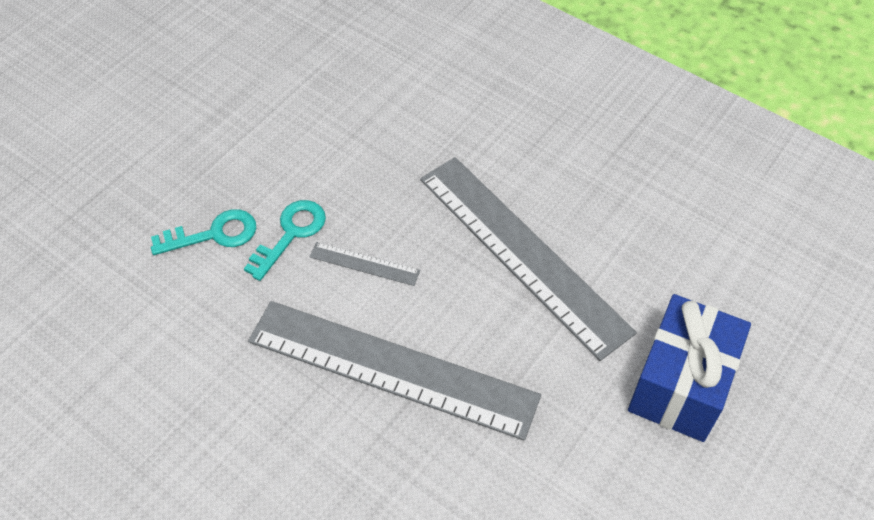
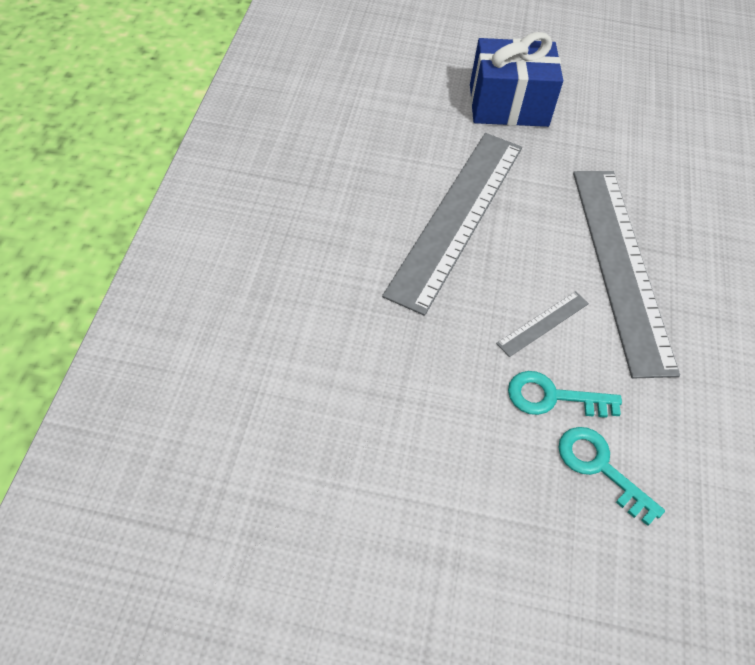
camera: 120 degrees left, 0 degrees up
(364, 263) = (543, 323): grey ruler -> grey ruler turned 60 degrees clockwise

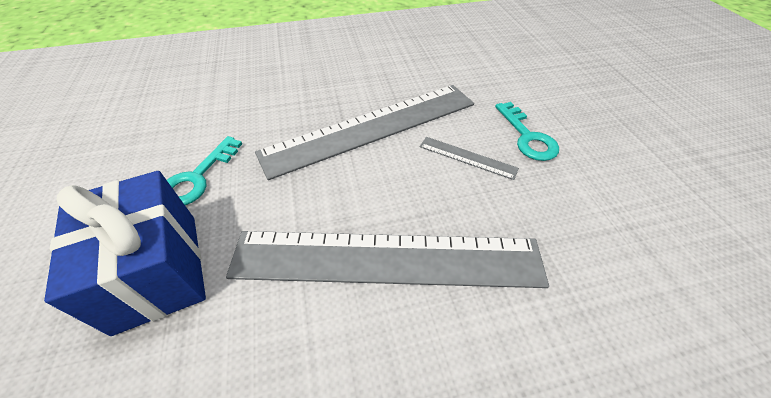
camera: 110 degrees left, 5 degrees down
(600, 467) = (554, 106): turquoise key -> turquoise key (198, 177)

